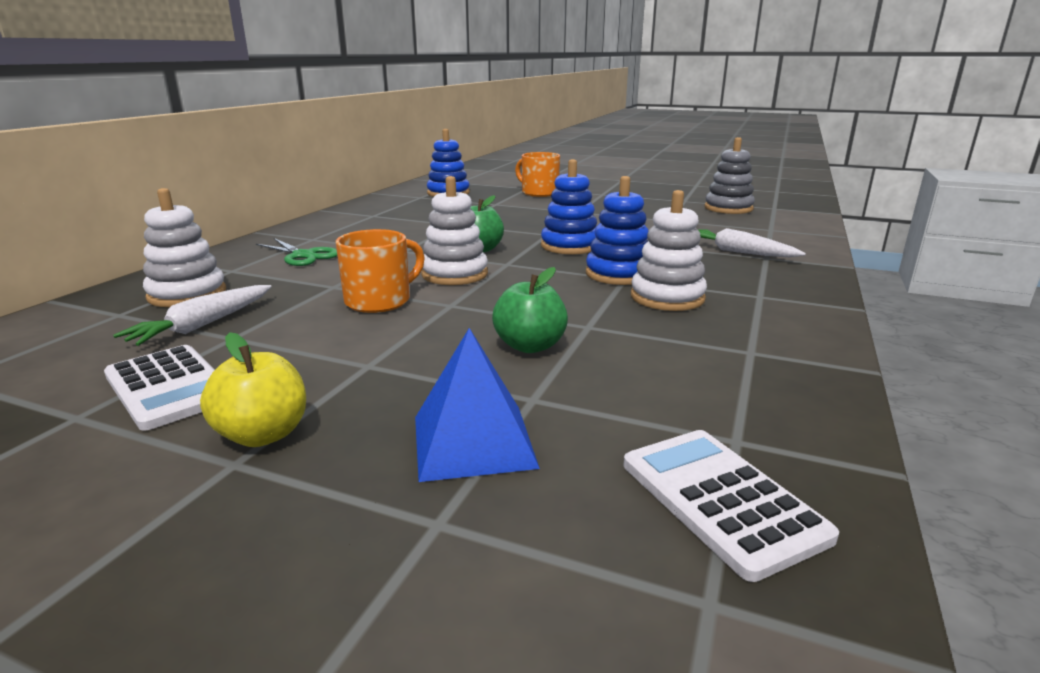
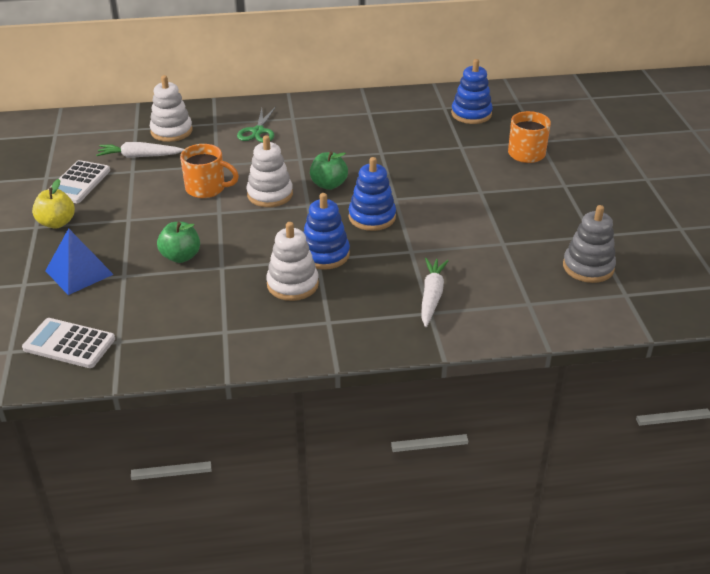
camera: 60 degrees right, 15 degrees up
(720, 499) = (69, 344): white calculator -> white calculator turned 105 degrees counterclockwise

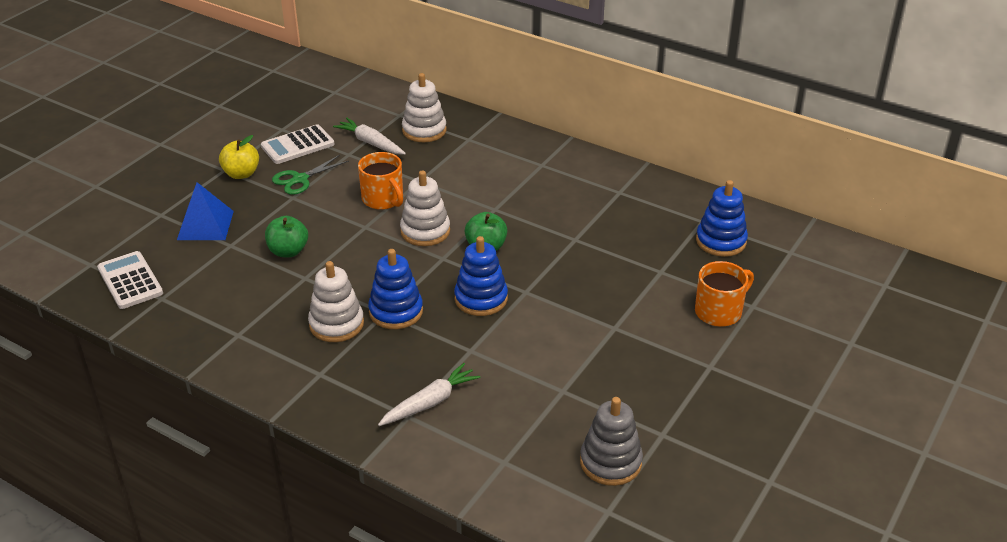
camera: 40 degrees right, 0 degrees up
(258, 131) = (494, 164): green scissors -> green scissors (300, 179)

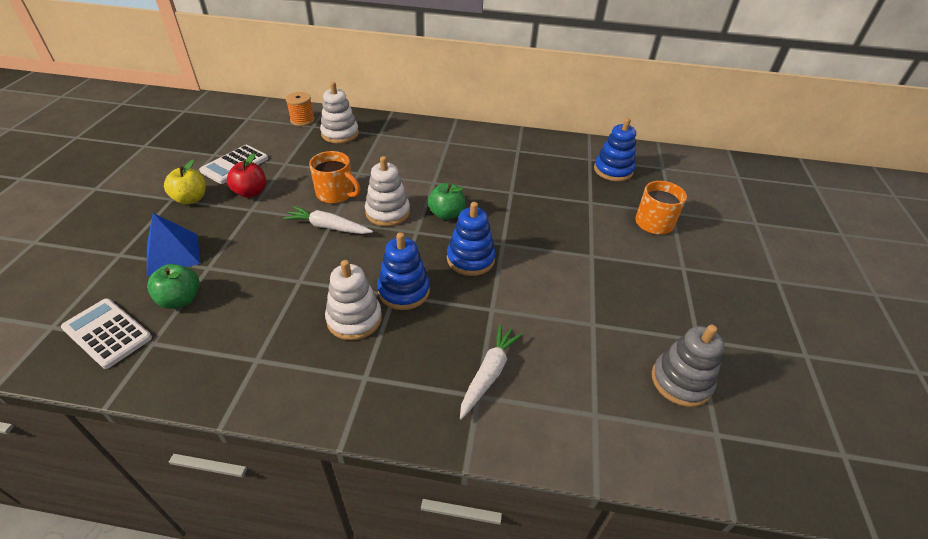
camera: 25 degrees left, 5 degrees up
(288, 251) = (270, 259): green apple -> green apple (181, 299)
(300, 179) = (251, 192): green scissors -> red apple
(370, 143) = (300, 151): white carrot -> white carrot (328, 227)
(392, 105) = (302, 120): none -> orange spool

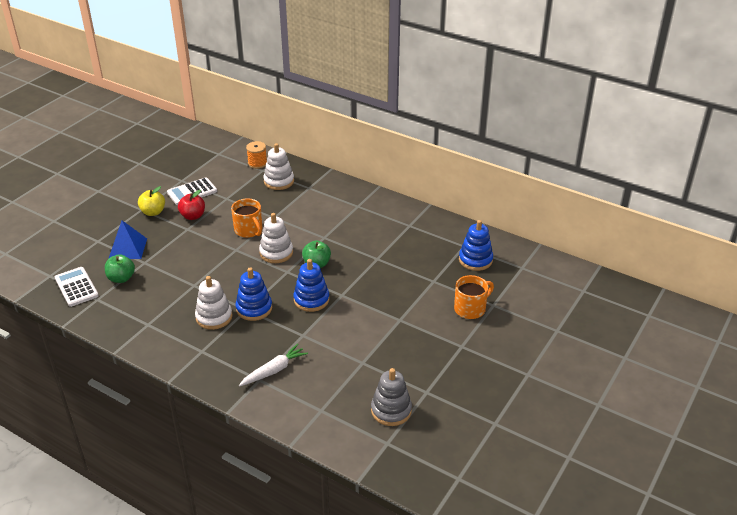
camera: 25 degrees right, 5 degrees down
(328, 227) = (231, 254): white carrot -> none

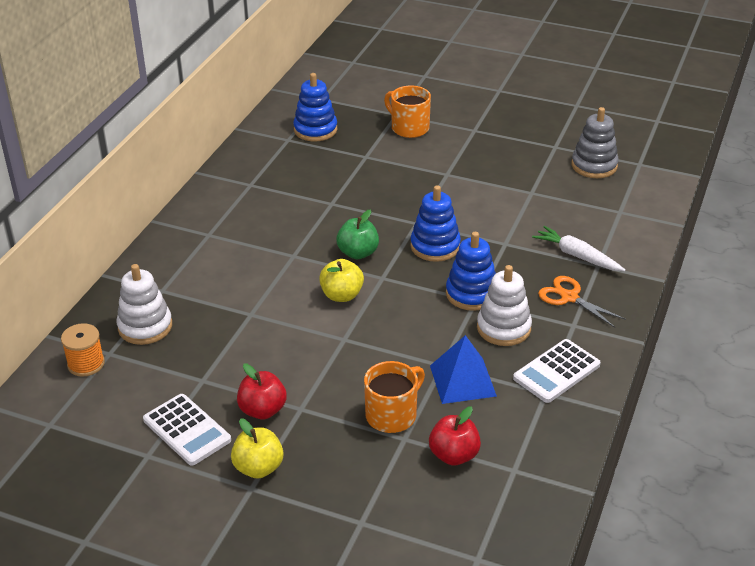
camera: 100 degrees left, 0 degrees up
(76, 287) = (495, 508): white calculator -> white calculator (556, 372)
(121, 278) = (454, 455): green apple -> red apple
(128, 248) = (373, 471): blue pyramid -> blue pyramid (462, 380)
(230, 355) = (569, 297): none -> orange scissors
(249, 230) = (291, 334): orange mug -> orange mug (392, 415)
(276, 253) = (342, 295): white stacking toy -> yellow apple

